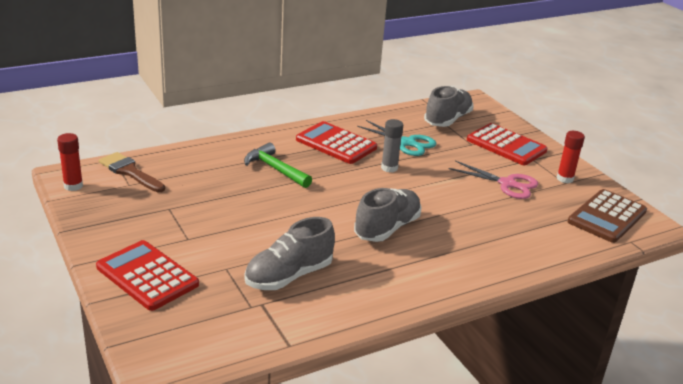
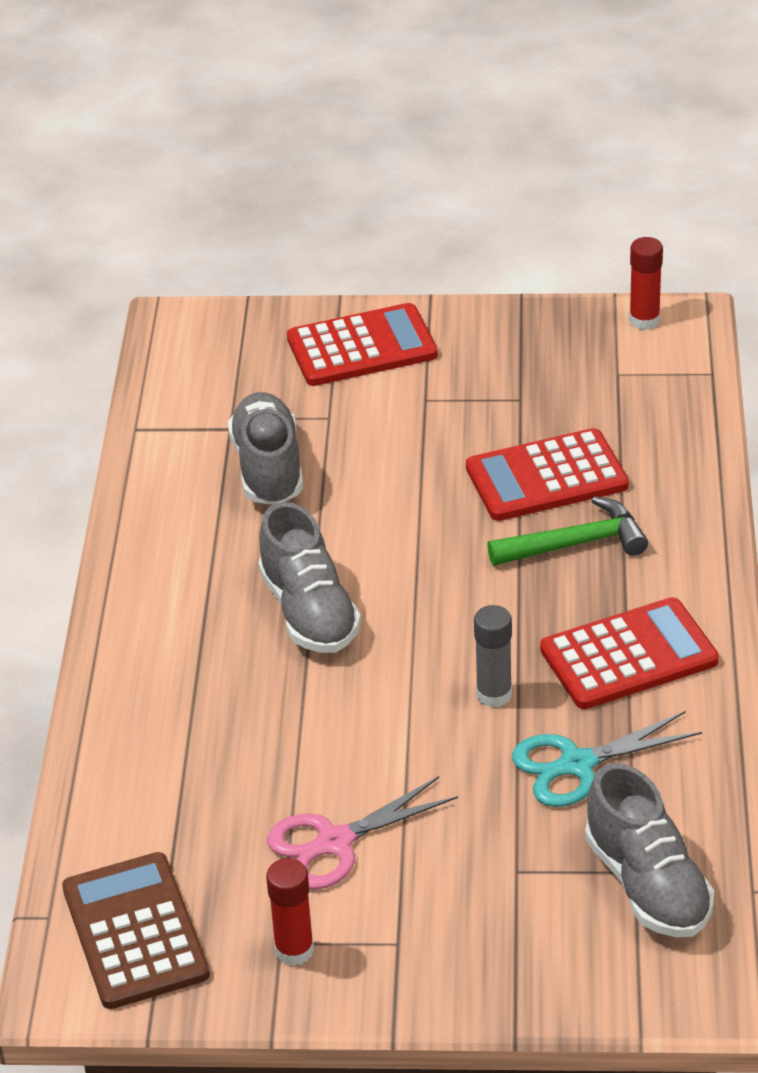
camera: 125 degrees right, 10 degrees up
(130, 172) = (658, 381): brown brush -> none
(506, 145) = (478, 929): red calculator -> red calculator (546, 477)

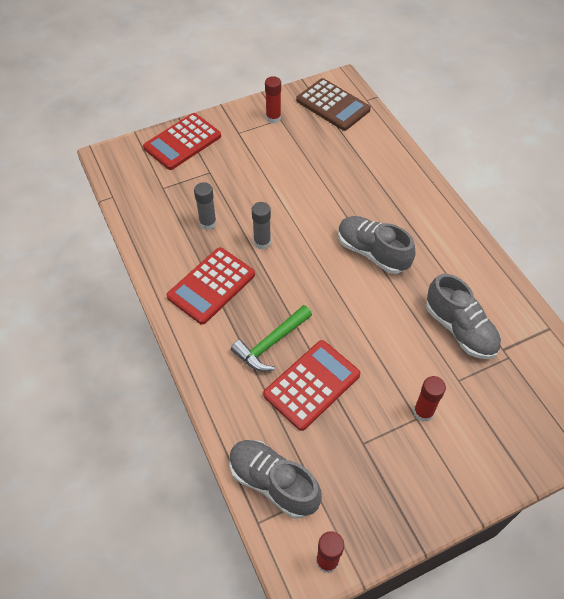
camera: 150 degrees right, 15 degrees up
(335, 842) = (285, 158): pink scissors -> none
(362, 347) = (485, 448): red calculator -> red calculator (182, 142)
(410, 402) = (423, 412): none -> red glue stick
(577, 764) = (208, 223): turquoise scissors -> grey glue stick
(647, 885) = (155, 184): grey shoe -> grey shoe (273, 482)

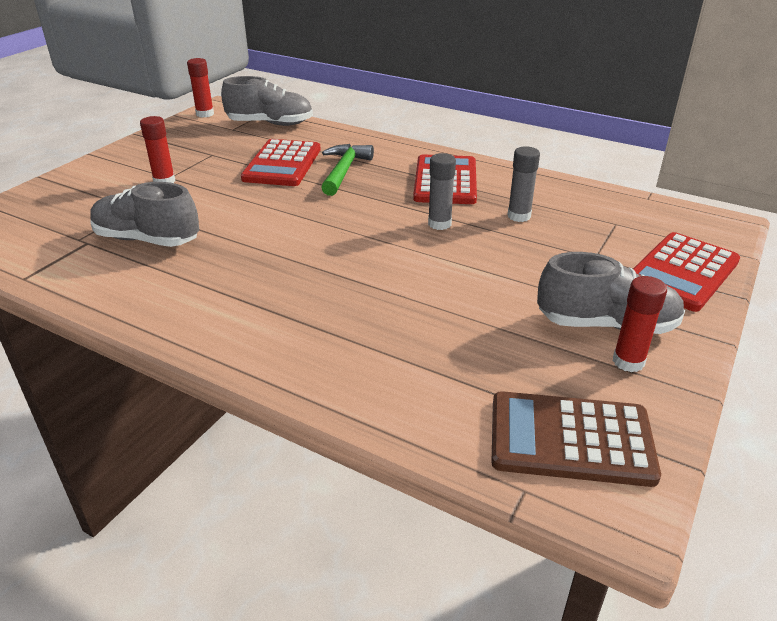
camera: 145 degrees right, 20 degrees down
(182, 142) = (682, 272): red calculator -> red calculator turned 150 degrees counterclockwise
(372, 252) = (300, 262): grey shoe -> grey shoe (606, 324)

